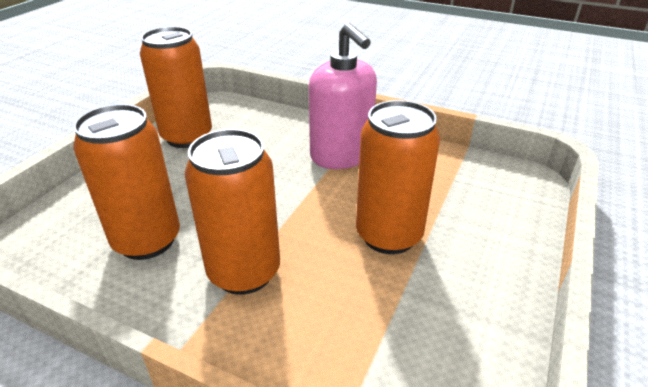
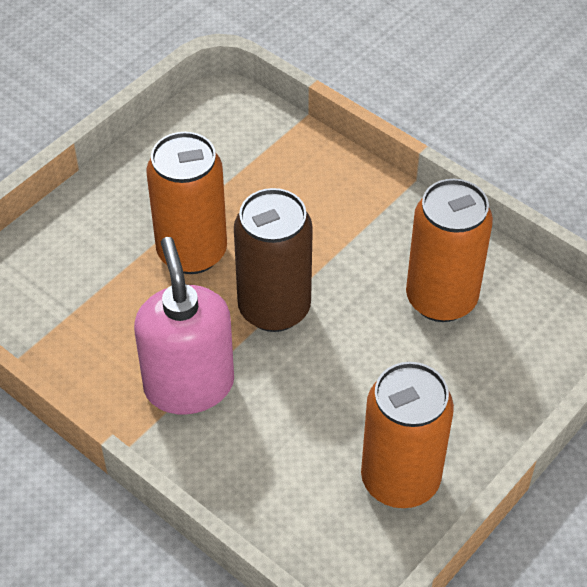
camera: 165 degrees left, 15 degrees up
(244, 272) = (345, 242): orange can -> none
(297, 207) = (274, 308): none -> brown can

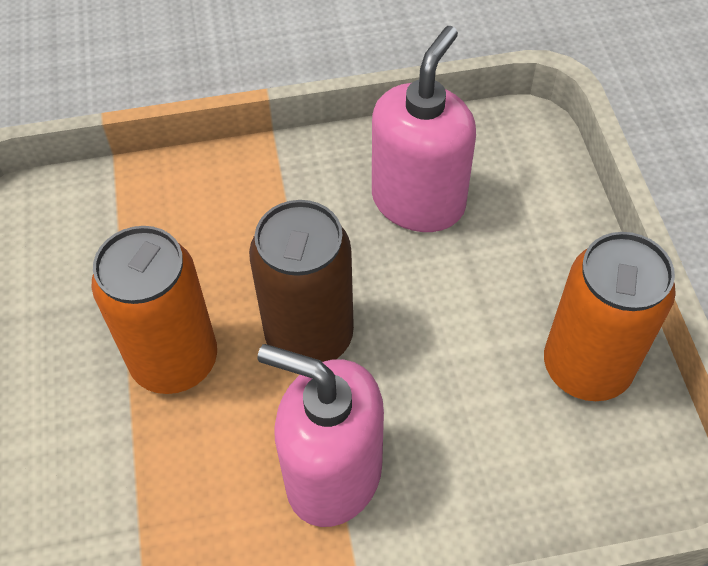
camera: 50 degrees left, 5 degrees up
(441, 299) = (418, 201): orange can -> pink soap dispenser

